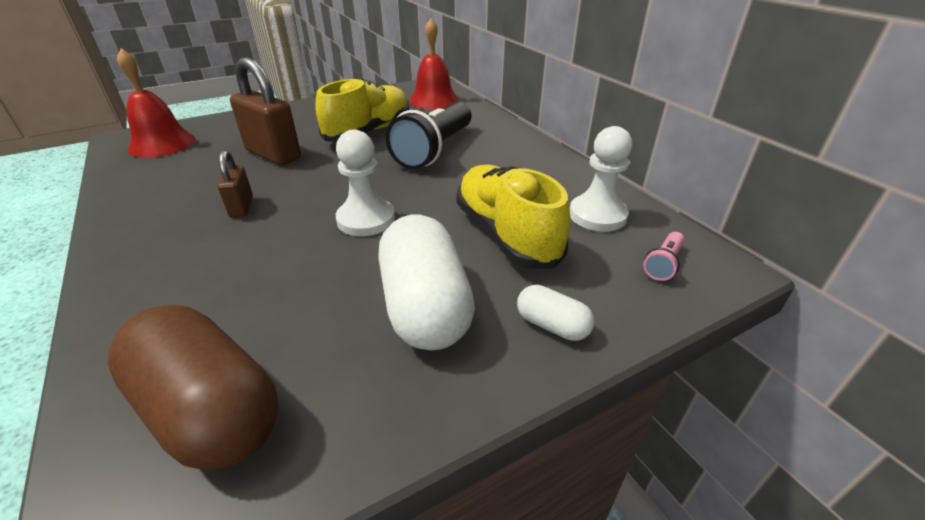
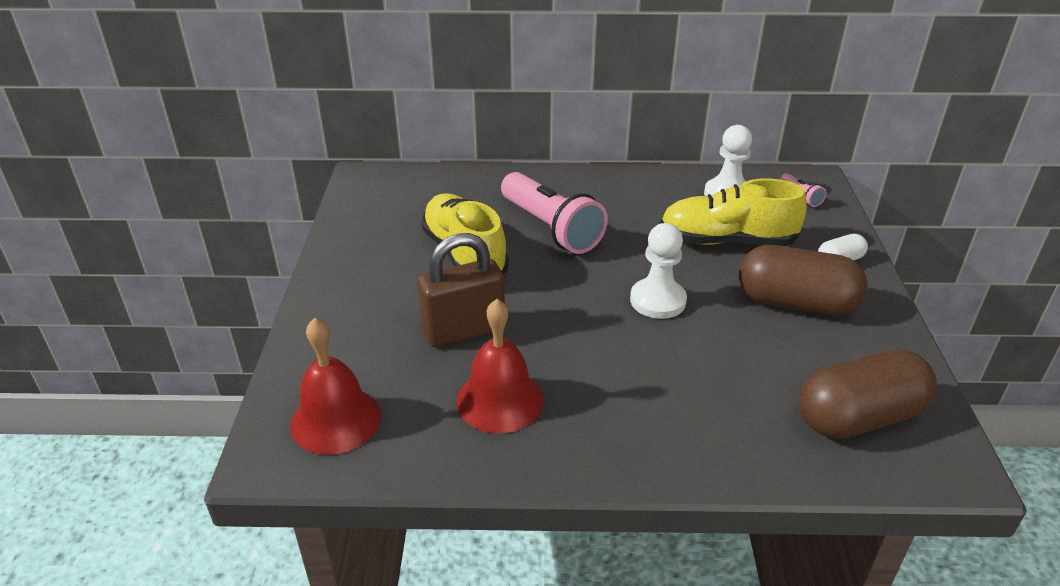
camera: 60 degrees left, 0 degrees up
(241, 207) = (578, 370): brown padlock -> none
(425, 306) = (795, 303): white capsule -> brown capsule
(434, 100) = (417, 191): red bell -> red bell (500, 400)
(434, 150) = (551, 228): black flashlight -> pink flashlight

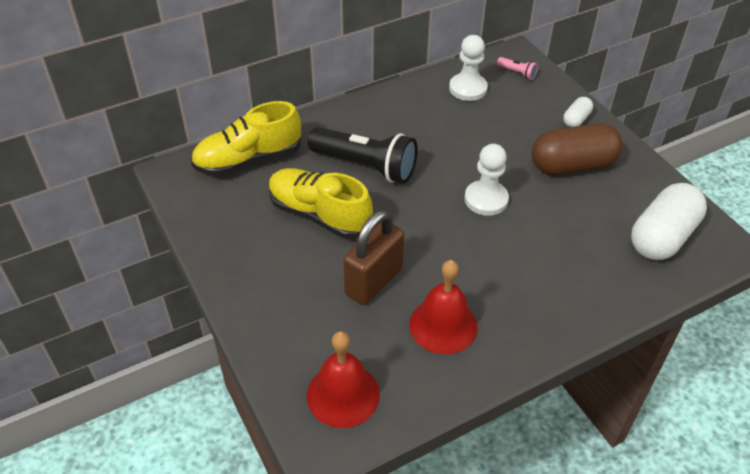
camera: 30 degrees left, 10 degrees up
(551, 228) = (365, 166): pink flashlight -> black flashlight
(727, 241) = (495, 130): yellow shoe -> yellow shoe (248, 160)
(859, 417) = (662, 237): brown capsule -> white capsule

